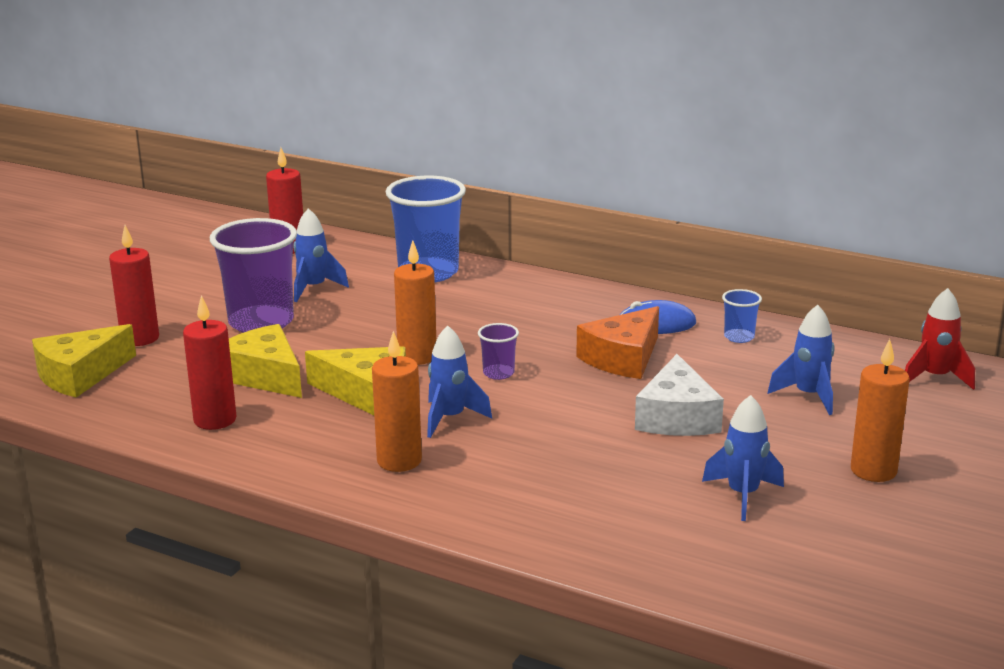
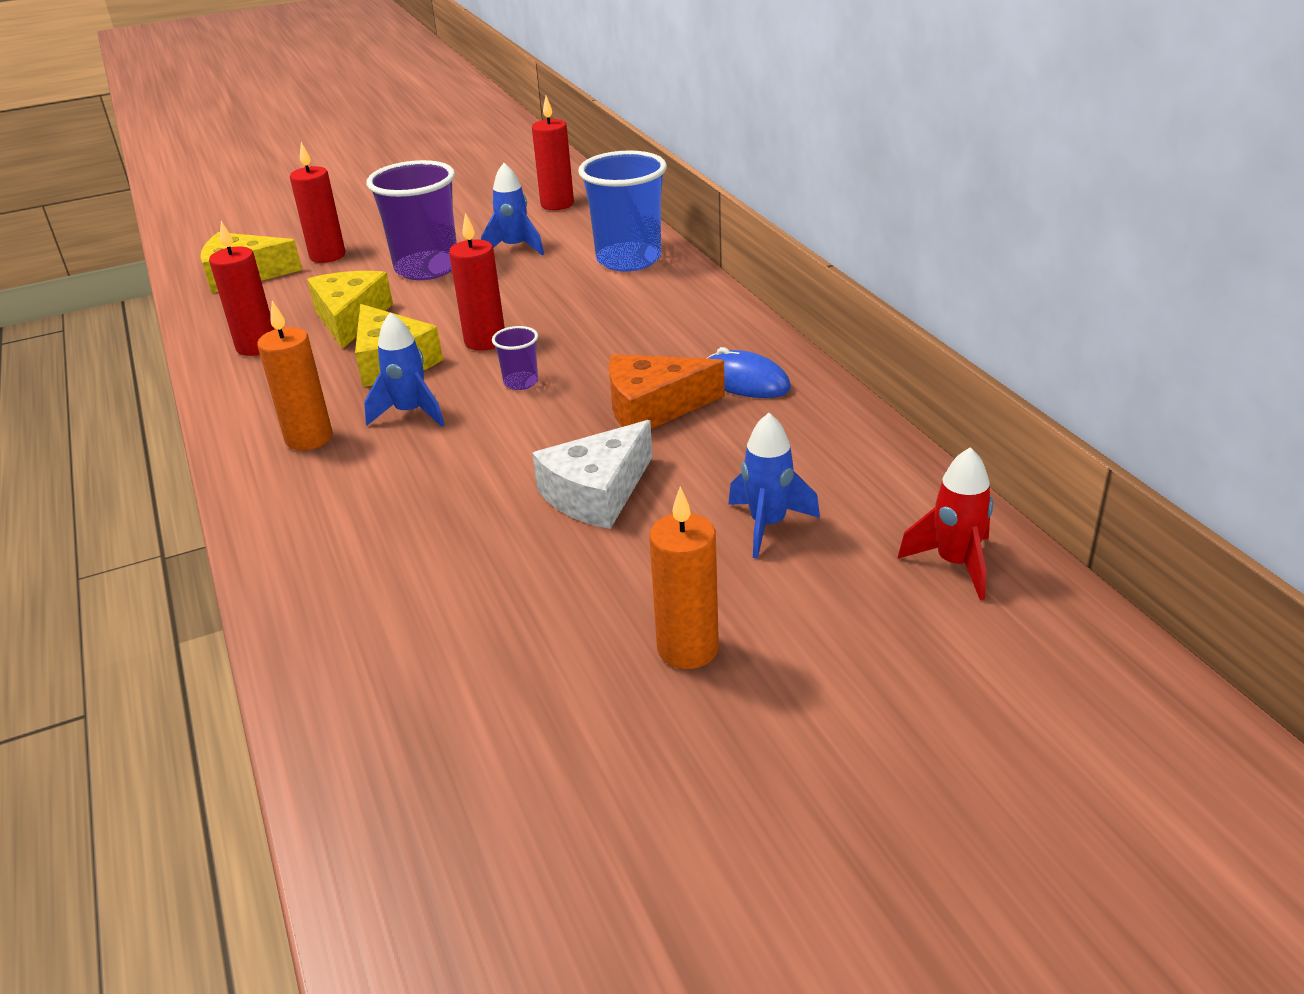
camera: 40 degrees right, 10 degrees up
(417, 357) = (485, 341): orange candle -> red candle
(739, 337) = (807, 426): blue cup -> none
(742, 495) = (512, 611): blue rocket -> none

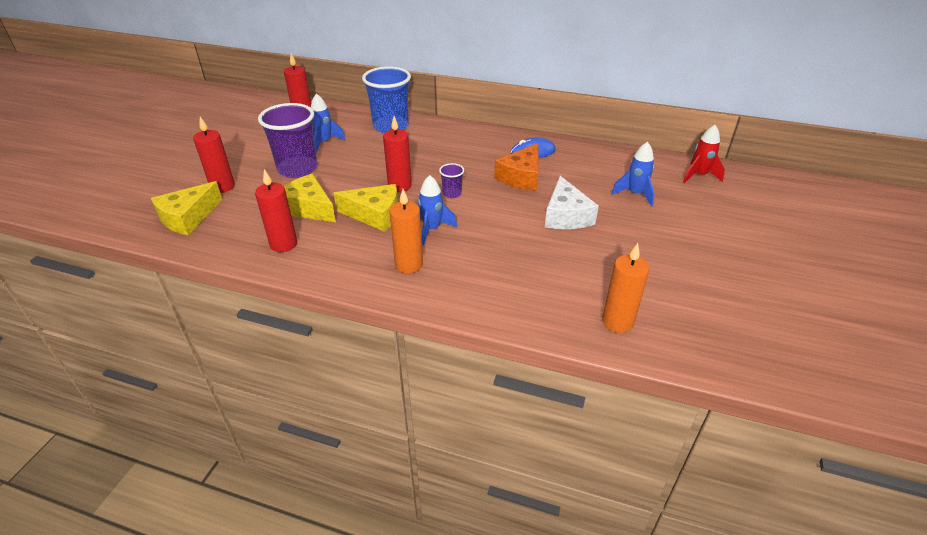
camera: 50 degrees left, 5 degrees up
(688, 649) = (690, 243): orange candle -> orange candle (617, 322)

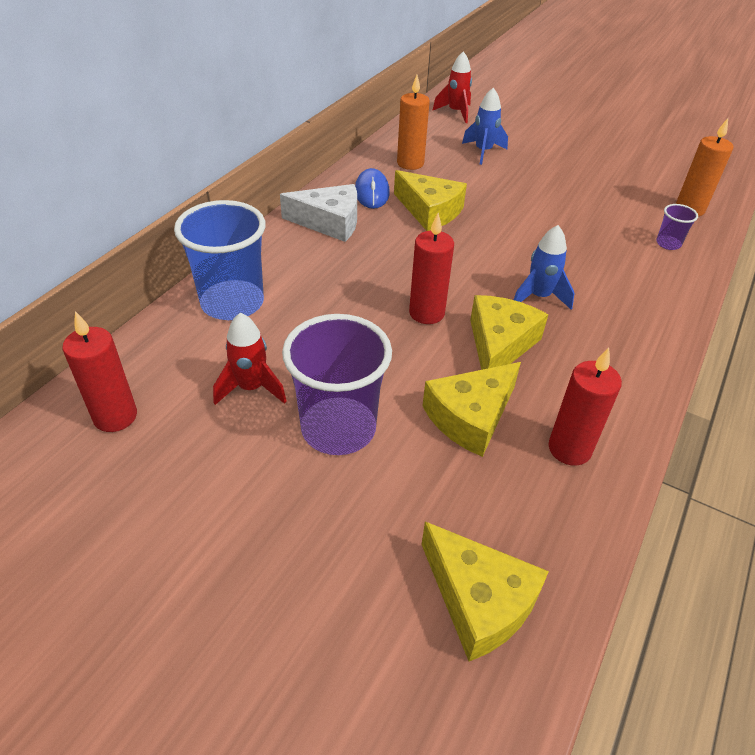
camera: 80 degrees left, 5 degrees up
(222, 187) = (372, 547): red candle -> none
(325, 142) = (251, 388): blue rocket -> red rocket
(409, 264) = (613, 325): orange candle -> orange candle (410, 163)
(452, 194) = (457, 269): purple cup -> purple cup (668, 244)
(521, 177) = (429, 211): orange cheese -> yellow cheese
(566, 215) = (518, 199): white cheese -> white cheese (329, 222)

